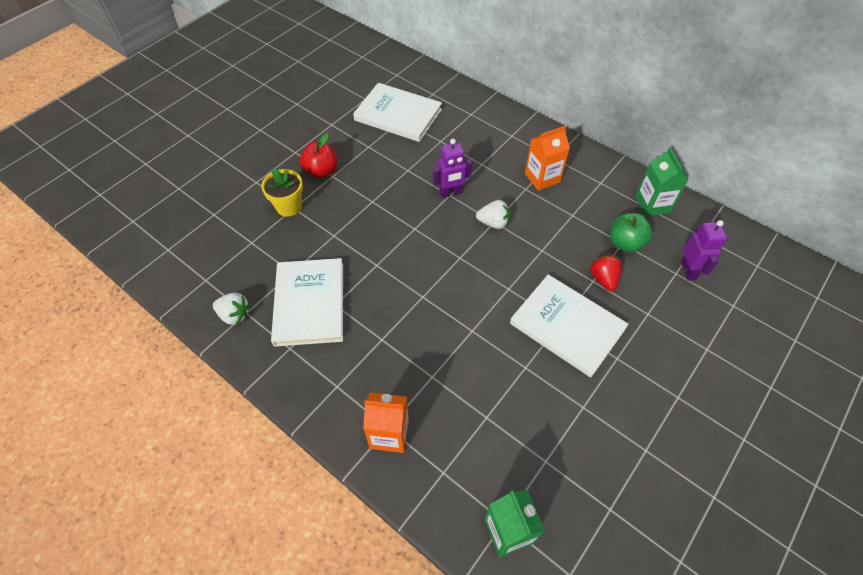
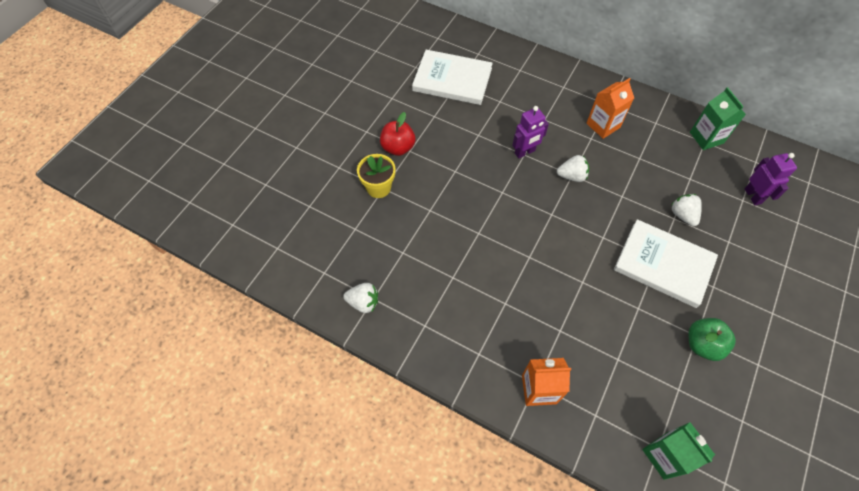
camera: 10 degrees left, 5 degrees up
(309, 303) = (429, 280): white book -> none
(603, 279) = (682, 215): red strawberry -> white strawberry
(625, 243) = (692, 178): green apple -> green apple (702, 344)

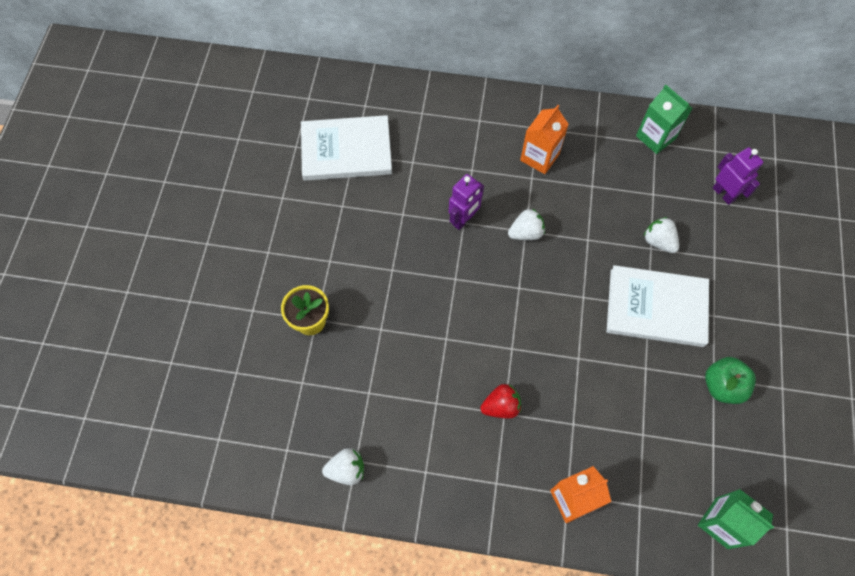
camera: 20 degrees left, 5 degrees up
(398, 147) = (314, 261): red apple -> none
(504, 297) = (501, 406): none -> red strawberry

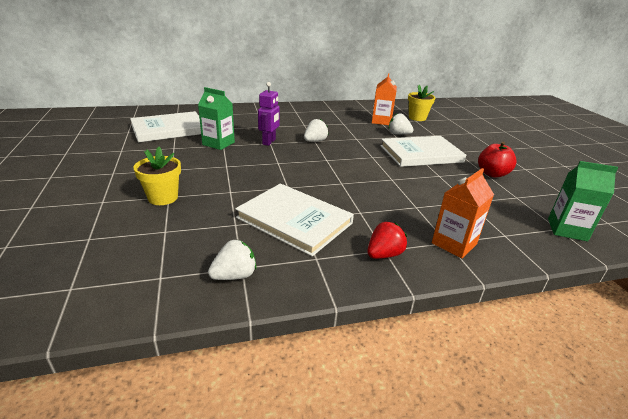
camera: 25 degrees left, 35 degrees down
(428, 405) = (294, 220): none -> white book
(501, 406) = (355, 209): red strawberry -> red strawberry (384, 254)
(539, 157) = (304, 119): orange carton -> orange carton (381, 121)
(655, 137) = (364, 108): green carton -> green carton (218, 143)
(722, 386) = (492, 174): green apple -> red apple
(723, 194) = (417, 118): purple robot -> yellow flower pot

